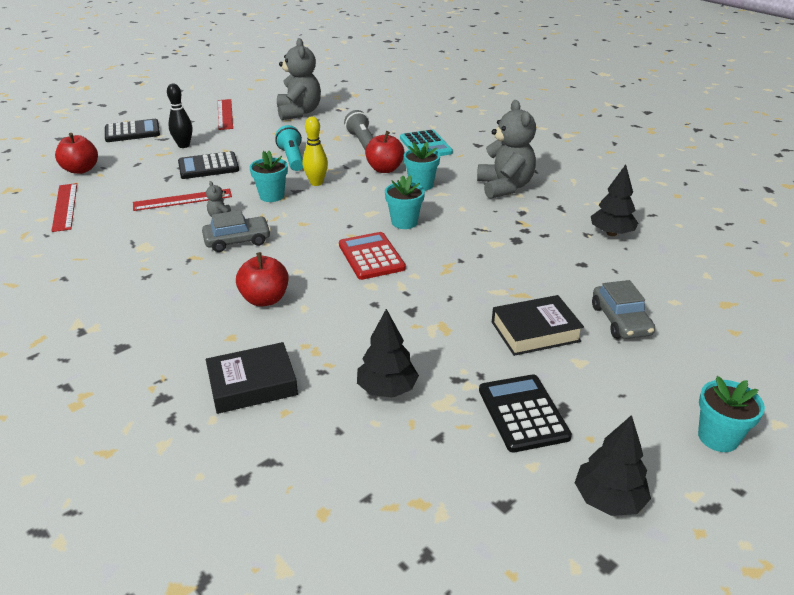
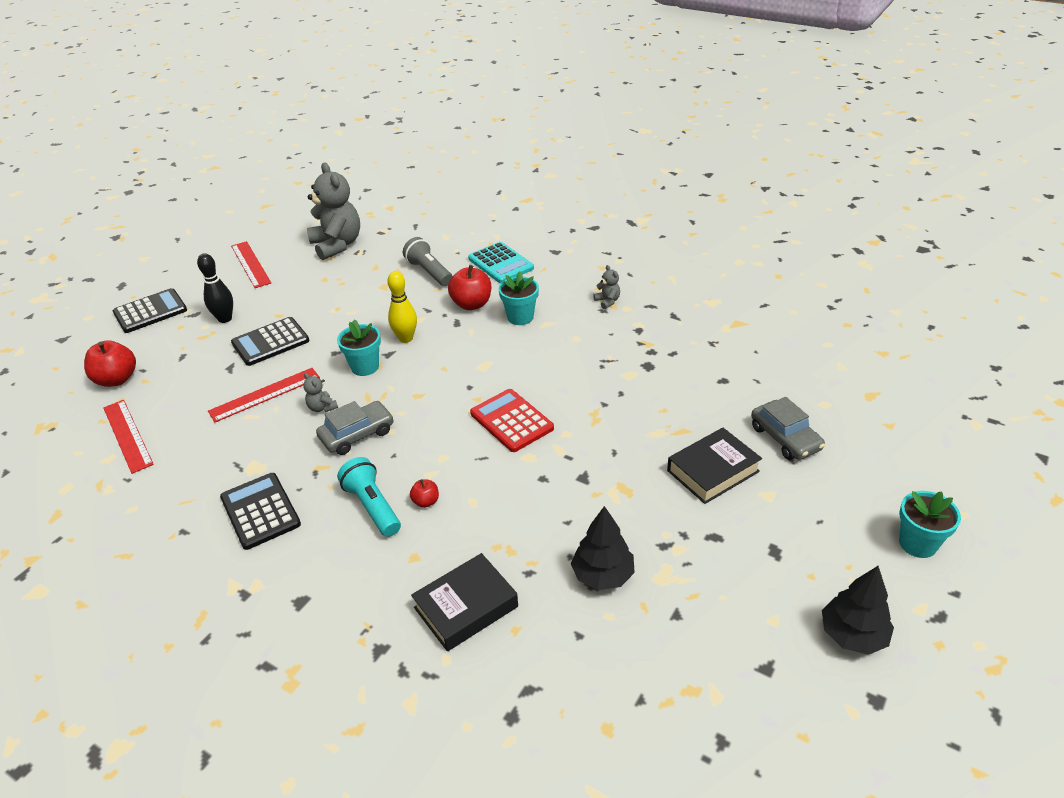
camera: 15 degrees left, 5 degrees up
(265, 299) = (426, 501): red apple -> red apple, size x0.51
(292, 159) = (362, 311): turquoise flashlight -> turquoise flashlight (372, 507)
(404, 222) = (525, 369): turquoise flower pot -> none
(504, 187) = (607, 301): grey teddy bear -> grey teddy bear, size x0.42
(523, 413) = (741, 566): black calculator -> black calculator (260, 511)
(611, 233) = (735, 336): black tree -> none

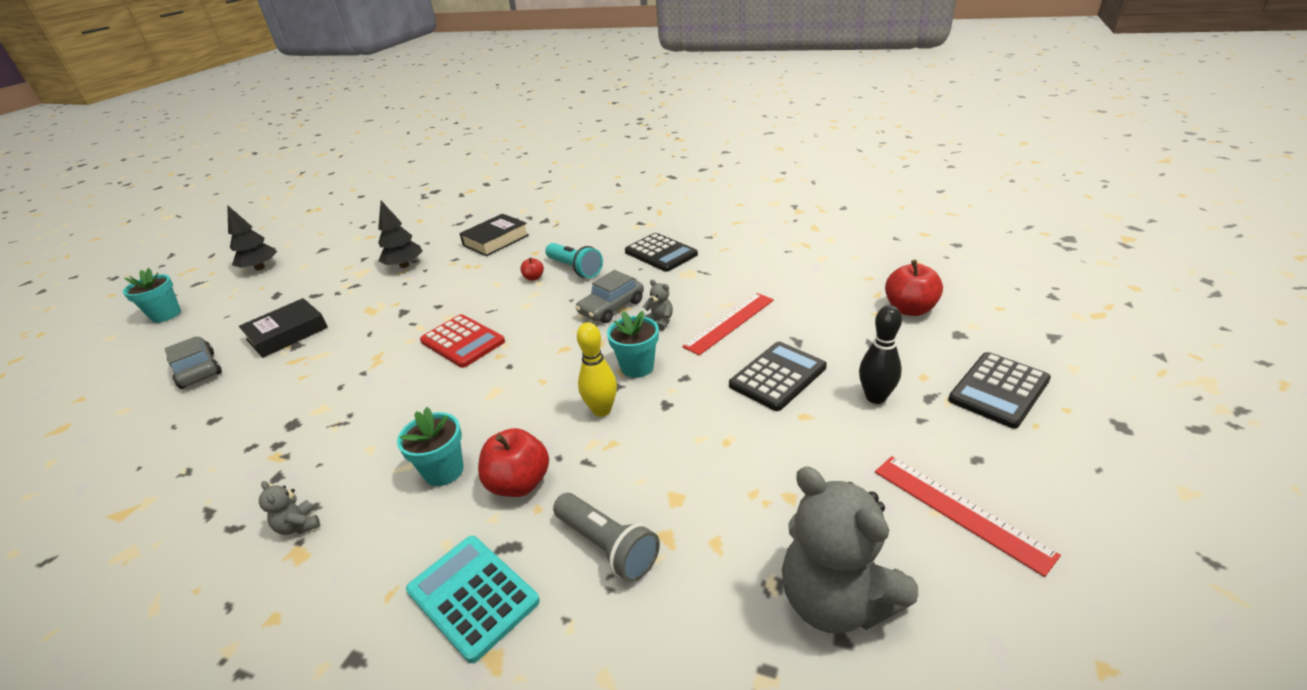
camera: 170 degrees right, 5 degrees down
(127, 435) = (827, 273): red ruler -> none

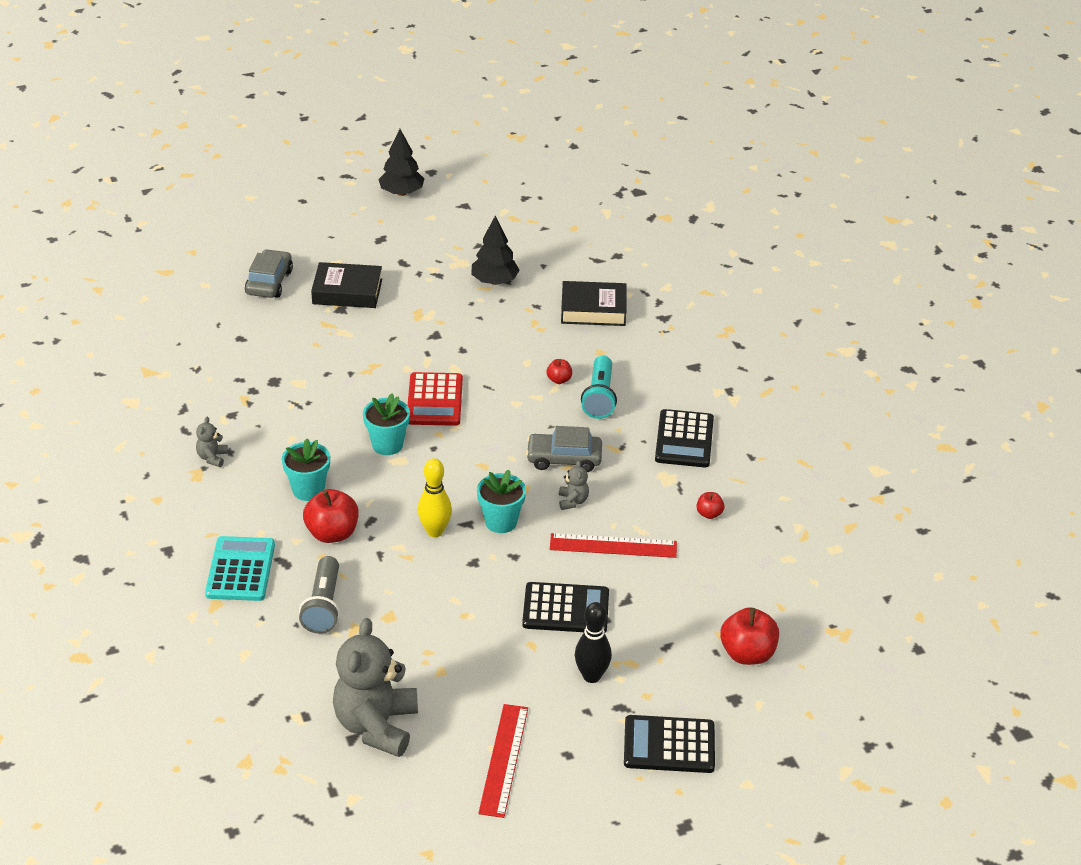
camera: 45 degrees right, 5 degrees up
(166, 315) = (298, 200): turquoise flower pot -> turquoise flower pot (387, 445)
(744, 270) = (709, 514): none -> red apple

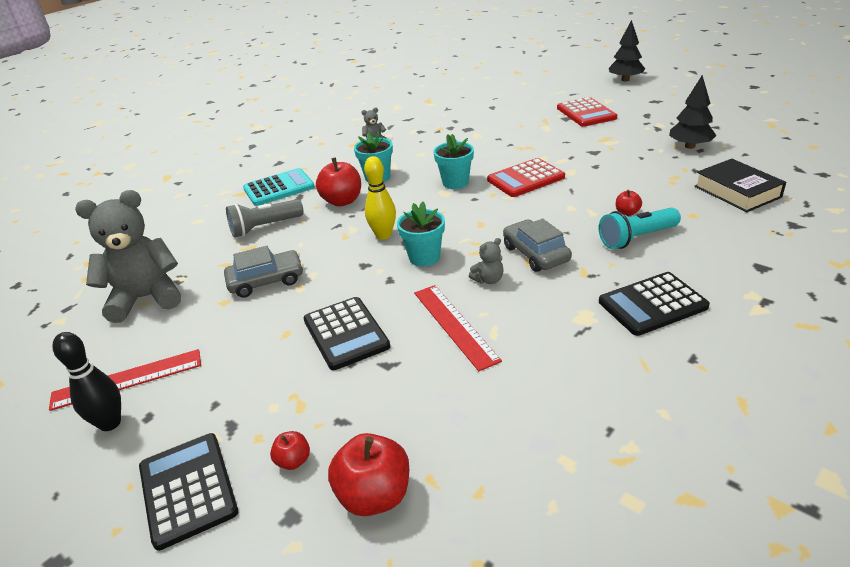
camera: 65 degrees right, 5 degrees down
(269, 282) = (555, 93): grey car -> grey car (266, 281)
(347, 292) = (586, 113): black book -> red calculator
(401, 192) = (713, 88): black tree -> black tree (625, 80)
(591, 676) = (265, 387): black bowling pin -> black bowling pin (110, 423)
(709, 514) = (568, 366): red apple -> red apple (293, 461)

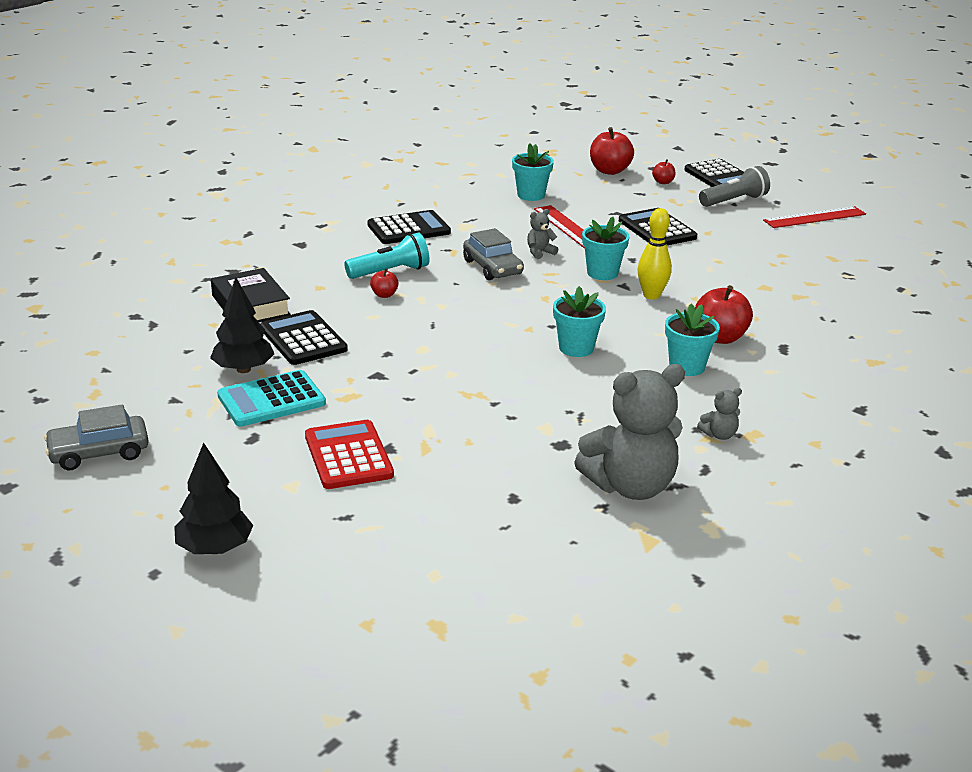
camera: 175 degrees right, 5 degrees down
(110, 423) = (801, 200): black bowling pin -> none
(146, 298) = (863, 262): grey teddy bear -> grey teddy bear (630, 486)
(265, 227) = (798, 315): grey flashlight -> grey flashlight (734, 201)
(266, 281) = (753, 266): grey car -> grey car (99, 452)
(279, 188) = (823, 364): turquoise calculator -> turquoise calculator (271, 400)
(509, 398) = (531, 195): none -> turquoise flower pot
(525, 179) = (484, 344): red calculator -> none
(666, 169) = (303, 339): none -> black calculator

